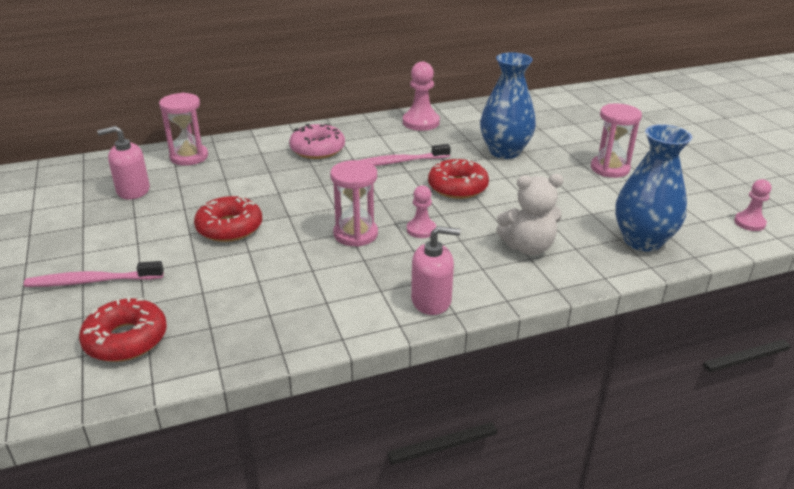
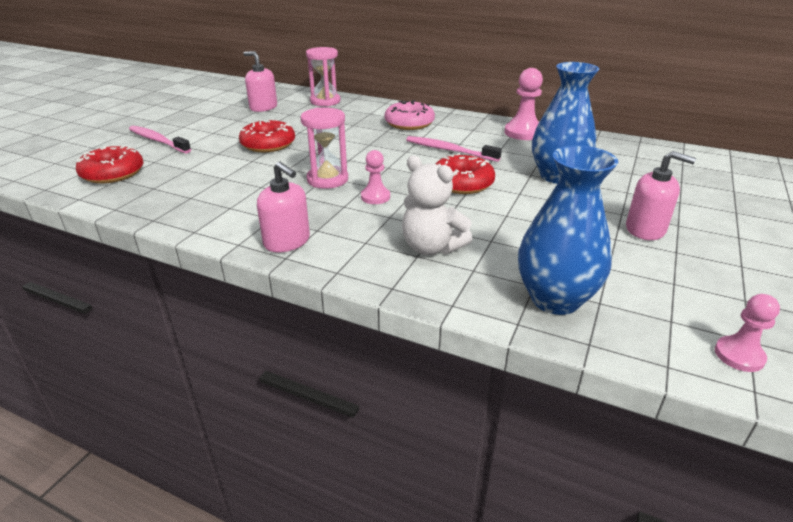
camera: 45 degrees right, 0 degrees up
(609, 168) = (645, 229): pink hourglass -> pink soap dispenser

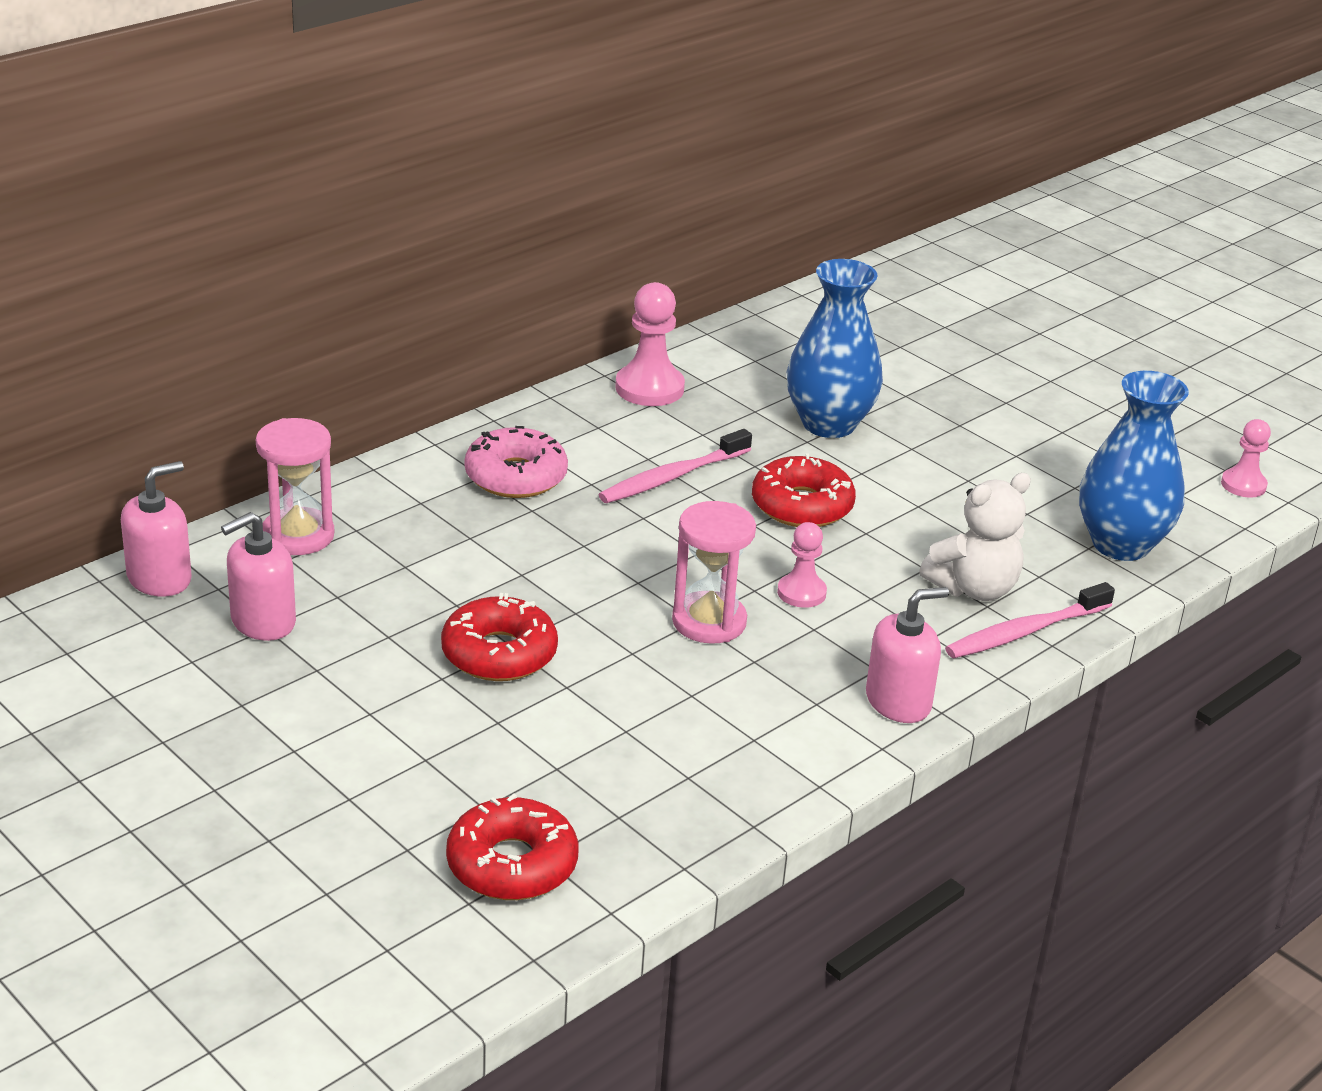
camera: 70 degrees left, 0 degrees up
(158, 141) = (364, 792): pink toothbrush -> pink toothbrush (1025, 632)
(645, 229) = (1006, 427): pink soap dispenser -> pink soap dispenser (159, 578)

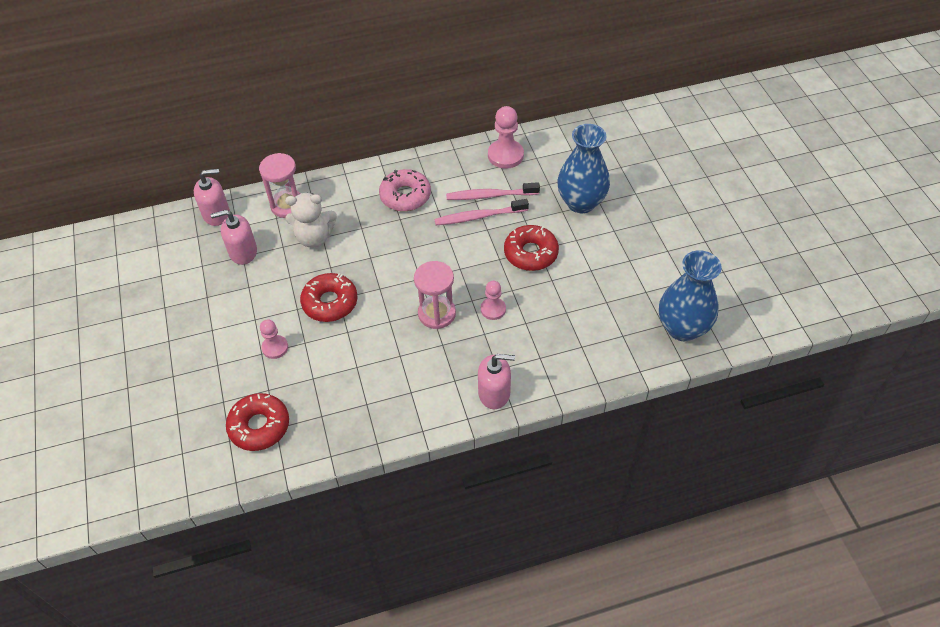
camera: 30 degrees right, 20 degrees up
(974, 588) = (582, 333): white teddy bear -> white teddy bear (314, 237)
(1025, 632) = (589, 370): pink toothbrush -> pink toothbrush (490, 195)
(1243, 485) = (783, 307): pink pawn -> pink pawn (275, 347)

